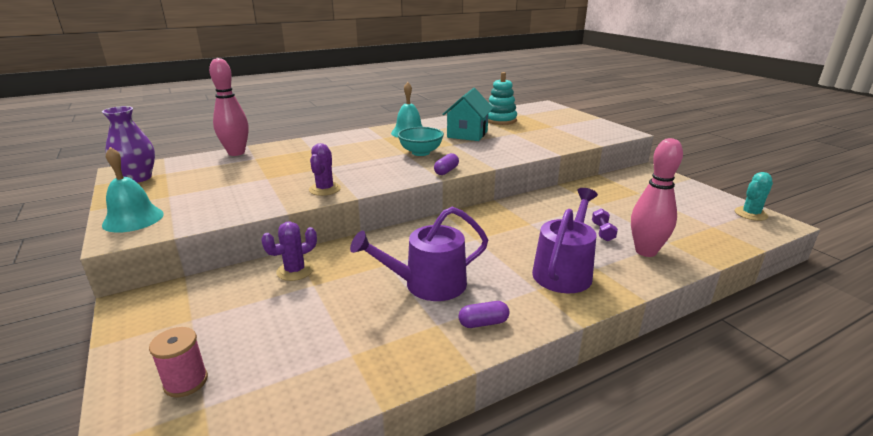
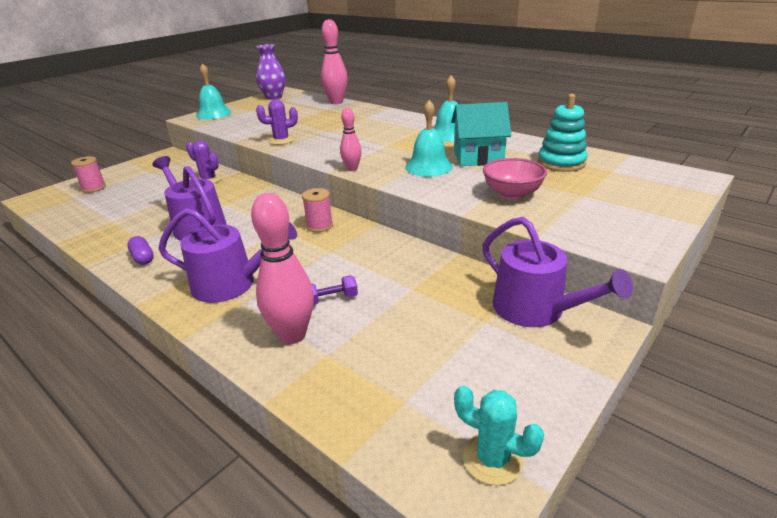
camera: 70 degrees right, 5 degrees up
(420, 152) = (394, 150): turquoise bowl -> none
(446, 171) = (352, 169): purple capsule -> pink bowling pin
(470, 149) = (428, 167): none -> turquoise bell
(481, 221) = (319, 226): none -> pink spool
(538, 138) = (512, 194): none -> pink bowl
(630, 179) = (535, 309): none -> purple watering can

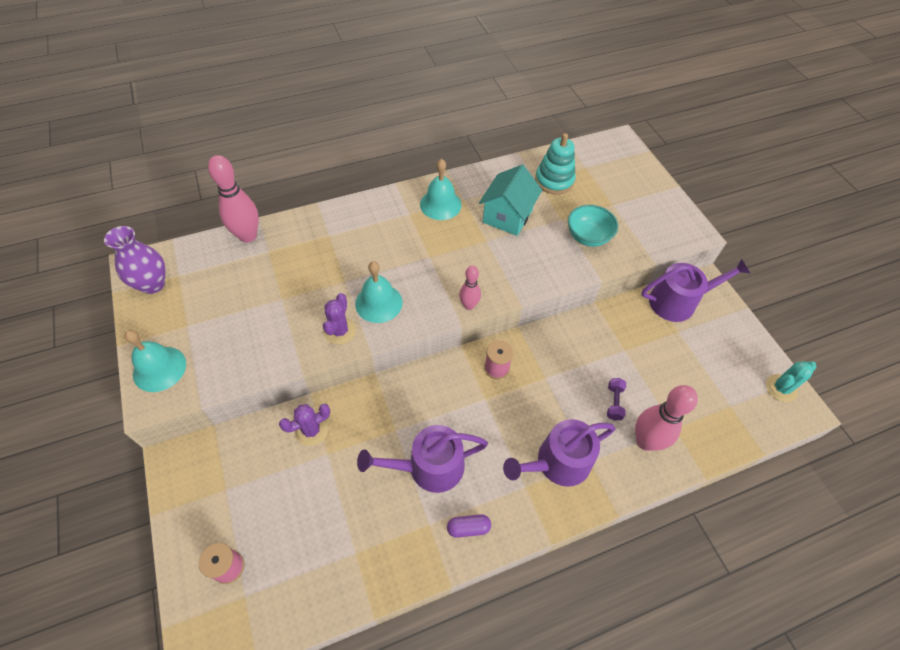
camera: 65 degrees left, 25 degrees up
(231, 284) = (557, 463): purple watering can -> purple watering can turned 150 degrees counterclockwise
(428, 167) = (503, 254): turquoise bell -> turquoise bell (379, 303)
(512, 194) = (588, 237): pink bowl -> turquoise bowl

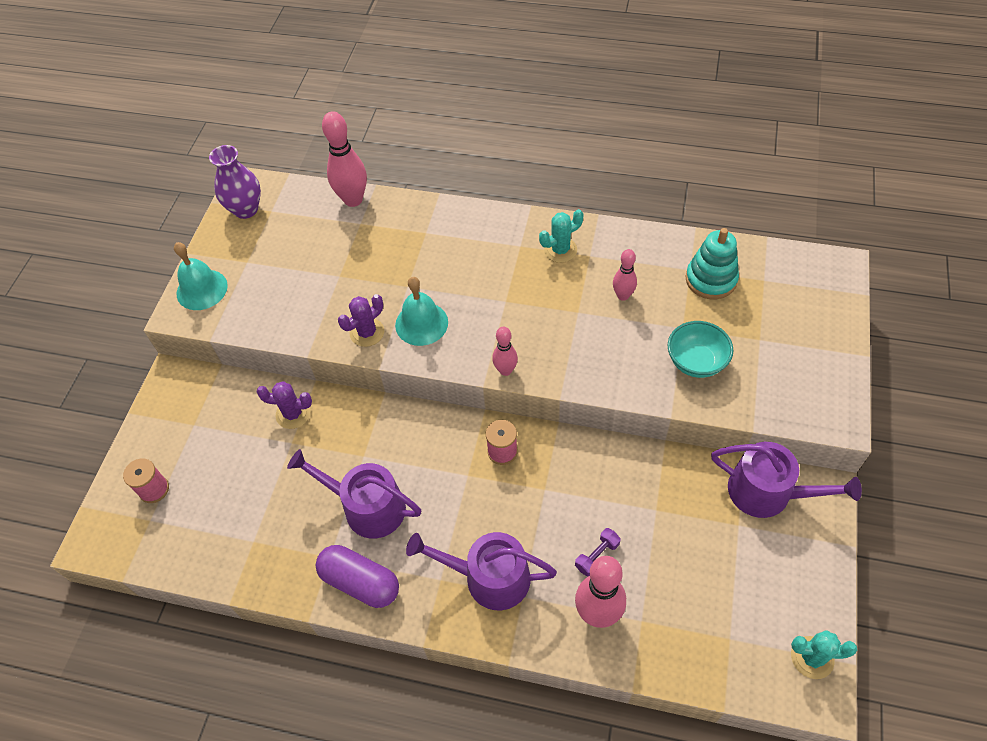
camera: 40 degrees right, 0 degrees up
(440, 204) = (560, 250): turquoise bell -> turquoise cactus
(468, 528) = (360, 582): purple capsule -> purple capsule, size x1.86
(507, 216) = (623, 296): turquoise house -> pink bowling pin

